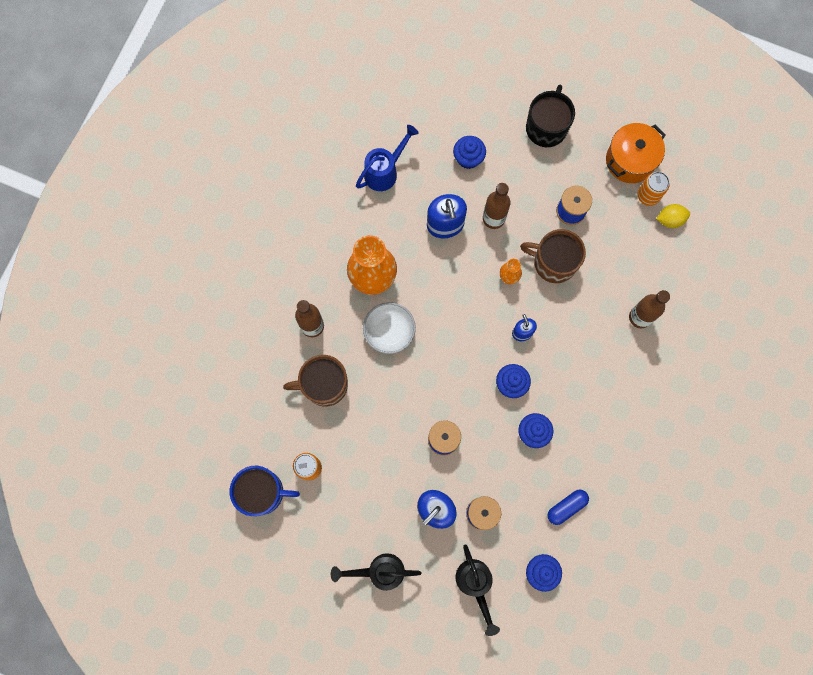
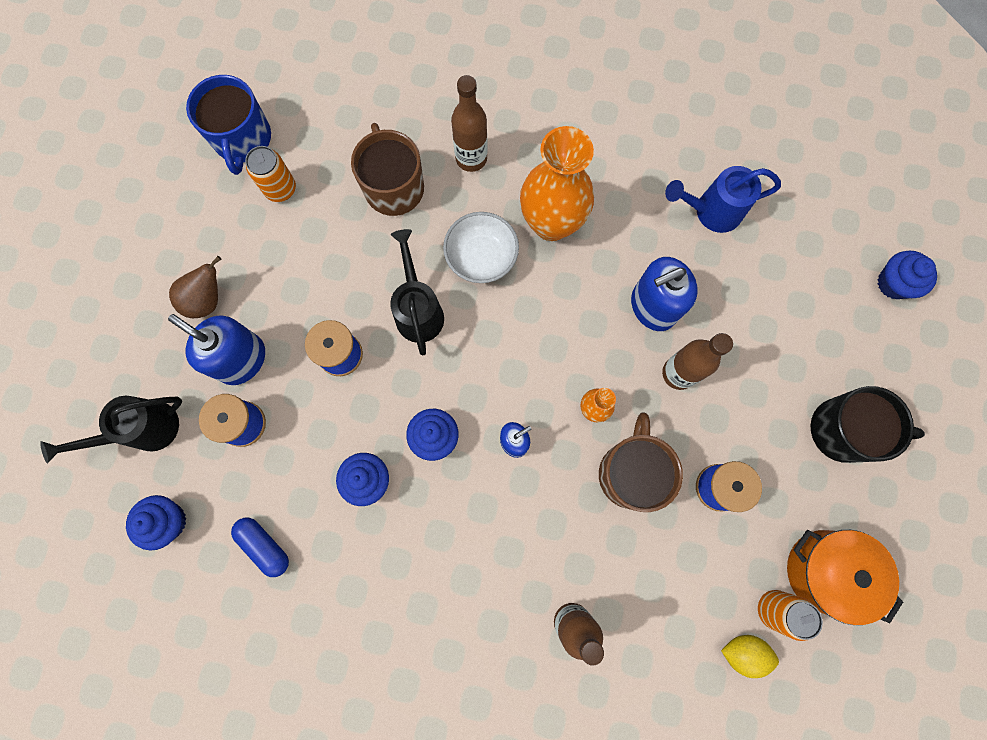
camera: 80 degrees right, 0 degrees up
(380, 571) = (152, 301): black watering can -> black watering can (418, 310)
(384, 172) = (711, 211): blue watering can -> blue watering can turned 135 degrees clockwise
(386, 531) = (207, 300): none -> brown pear
(468, 158) = (762, 322): blue cupcake -> blue cupcake (893, 283)
(670, 220) = (743, 651): yellow lemon -> yellow lemon turned 60 degrees counterclockwise

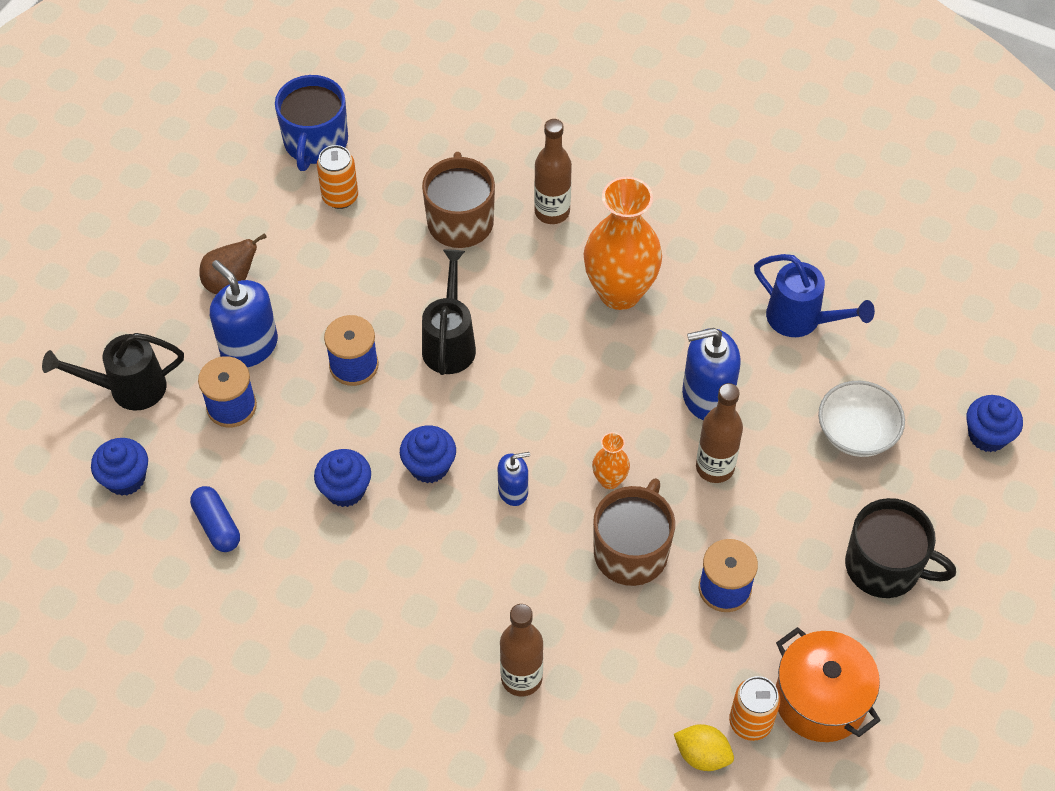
camera: 15 degrees right, 20 degrees down
(481, 257) = (533, 307): white bowl -> white bowl (856, 433)
(711, 211) = (801, 320): blue watering can -> blue watering can turned 150 degrees counterclockwise

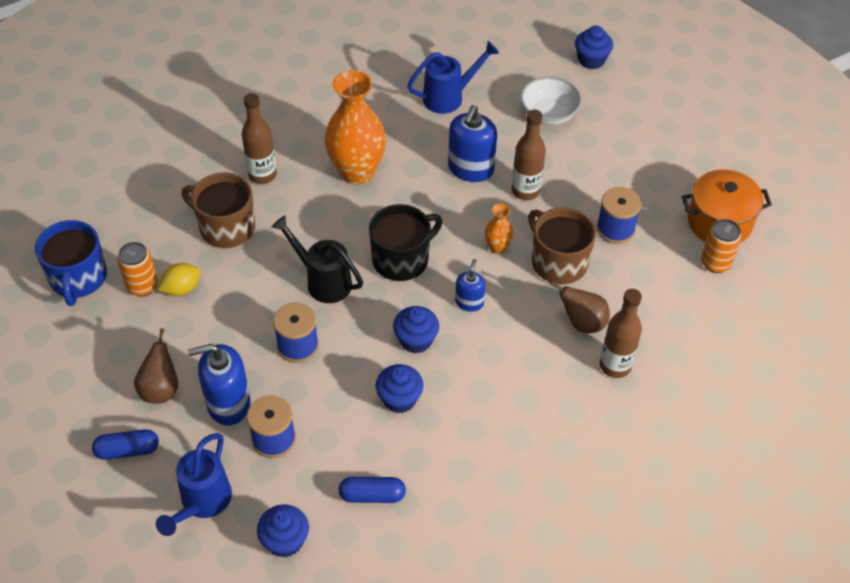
camera: 60 degrees left, 5 degrees down
(128, 388) = (202, 502): black watering can -> blue watering can
(150, 297) = (127, 450): none -> blue capsule
(315, 142) = (78, 278): blue mug -> blue mug turned 45 degrees clockwise
(560, 617) = (582, 323): none -> brown pear
(702, 755) = (724, 298): yellow lemon -> yellow lemon (181, 289)
(884, 566) = (648, 148): black mug -> black mug (402, 259)

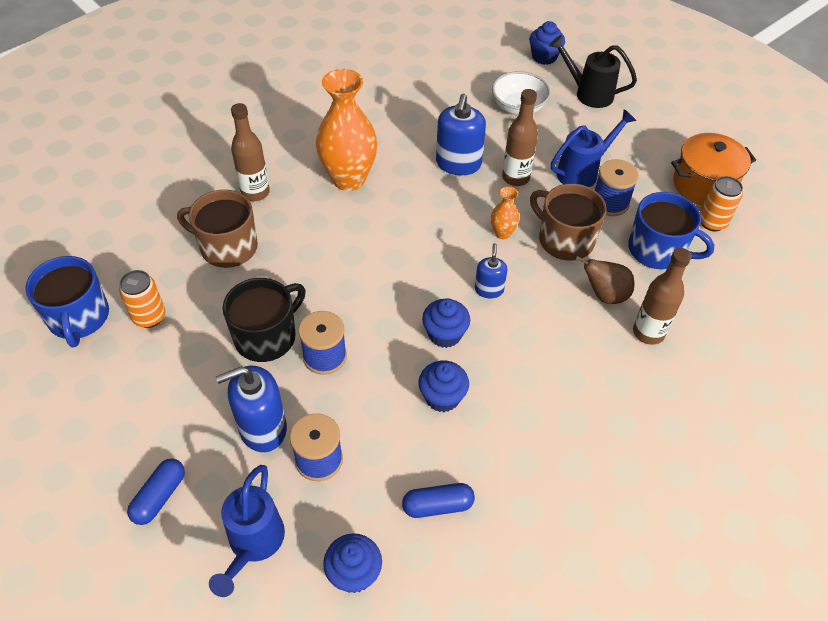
camera: 10 degrees left, 0 degrees up
(127, 450) = (159, 496): blue capsule -> blue capsule turned 45 degrees counterclockwise
(160, 389) = (186, 423): brown pear -> none
(181, 289) = (191, 314): yellow lemon -> none
(323, 281) = (338, 287): black watering can -> black watering can (588, 93)
(402, 259) = (412, 256): black mug -> black mug (266, 336)
(448, 97) = (421, 102): blue watering can -> blue watering can (582, 172)
(649, 285) = (657, 250): none -> blue mug

